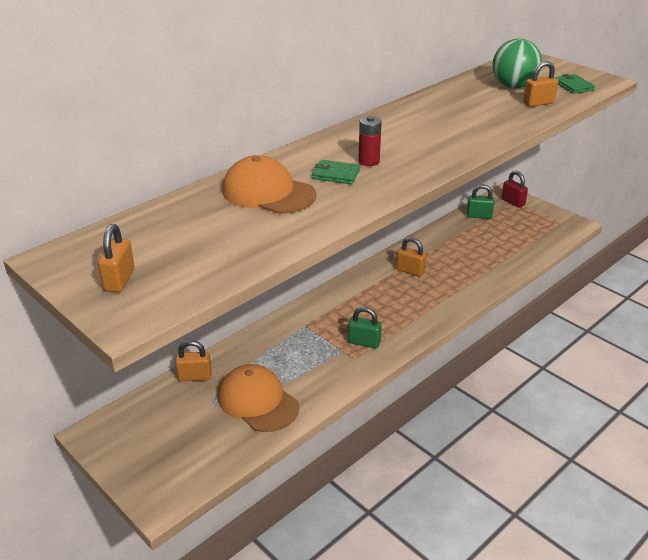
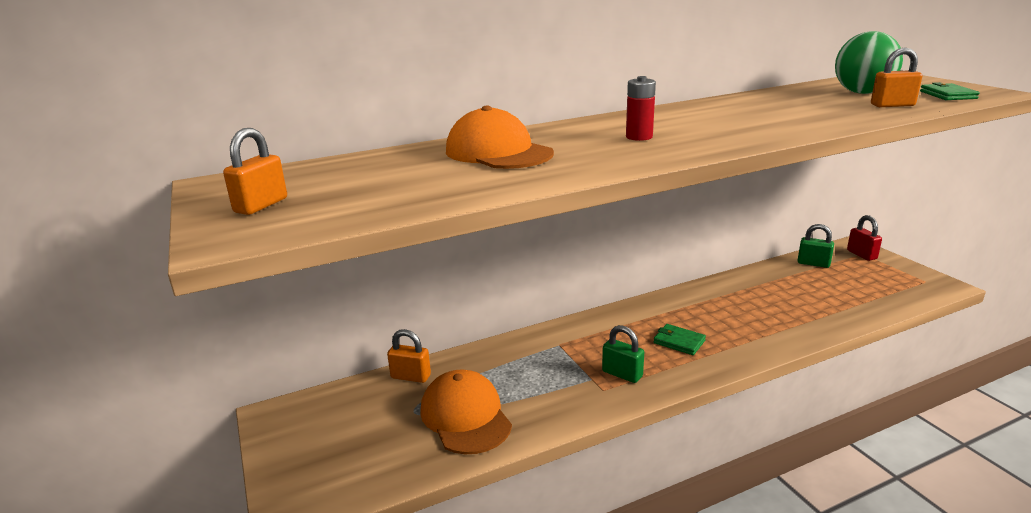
camera: 20 degrees right, 10 degrees down
(336, 174) = (590, 144): green wallet -> green wallet (679, 341)
(410, 271) = (708, 307): orange padlock -> none

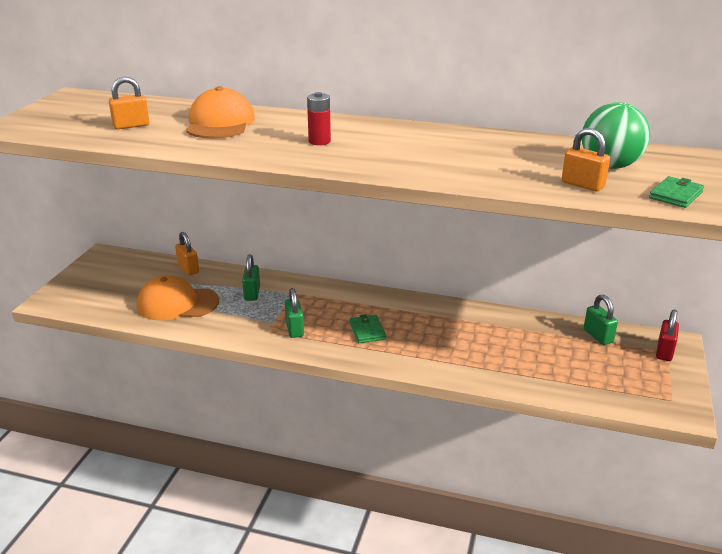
camera: 40 degrees right, 5 degrees up
(261, 205) = (56, 115): orange padlock -> orange padlock (131, 126)
(465, 416) = (177, 303): orange cap -> orange cap turned 105 degrees counterclockwise
(522, 365) = (252, 293): none -> green padlock

